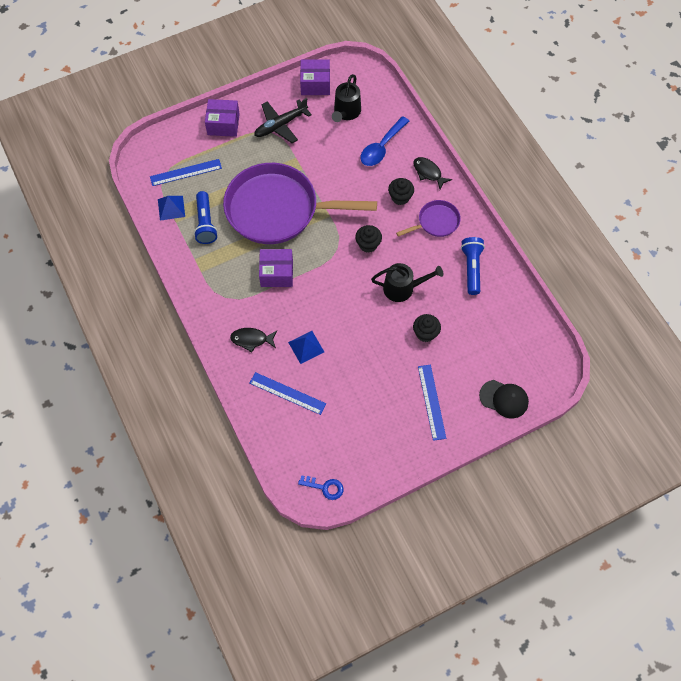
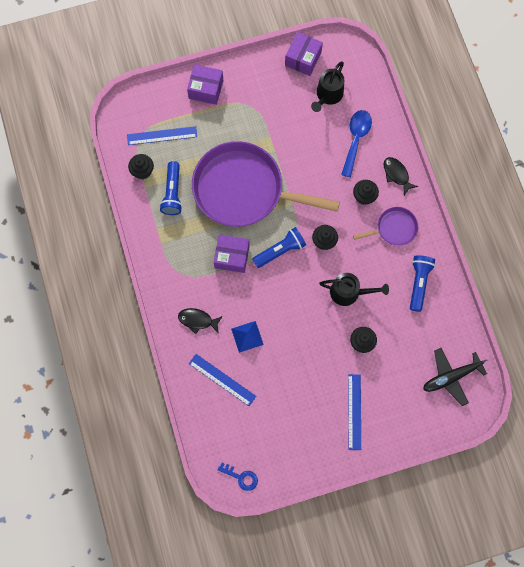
camera: 10 degrees right, 10 degrees up
(171, 208) = (142, 171): blue pyramid -> black cupcake
(281, 125) = (261, 99): black plane -> black plane (451, 377)
(315, 84) = (303, 59): purple box -> purple box turned 75 degrees counterclockwise
(325, 260) = (280, 250): none -> blue flashlight
(381, 147) = (356, 139): blue spoon -> blue spoon turned 150 degrees clockwise
(504, 399) = (422, 421): black cap -> none

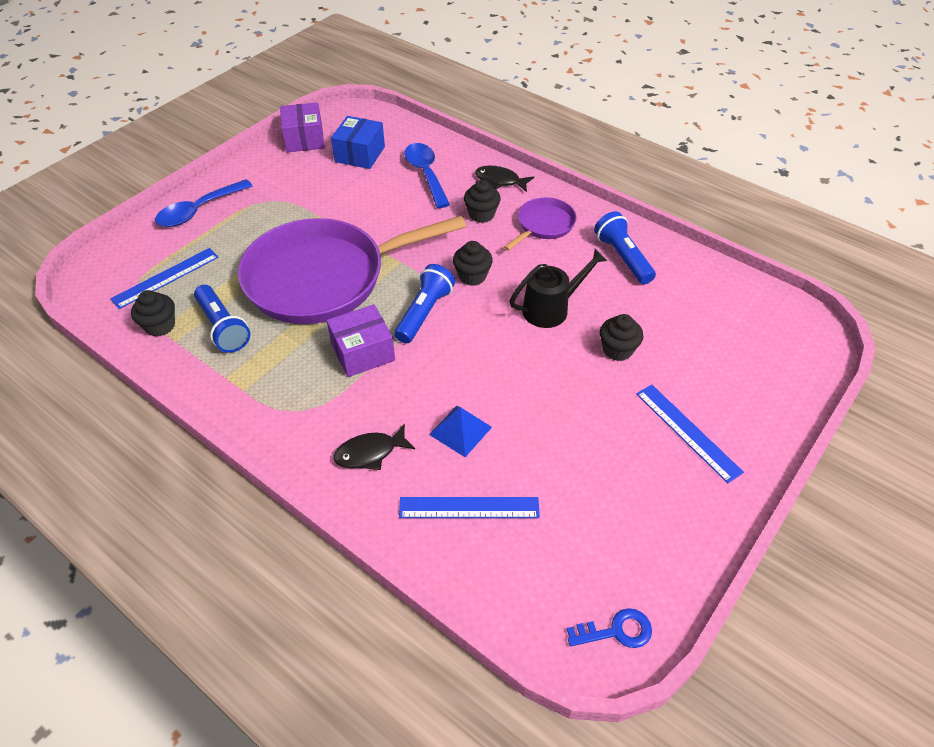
camera: 35 degrees left, 25 degrees down
(206, 89) = (199, 211): purple box -> blue spoon
(328, 95) = (360, 154): black watering can -> blue box
(451, 377) = (757, 324): black plane -> none

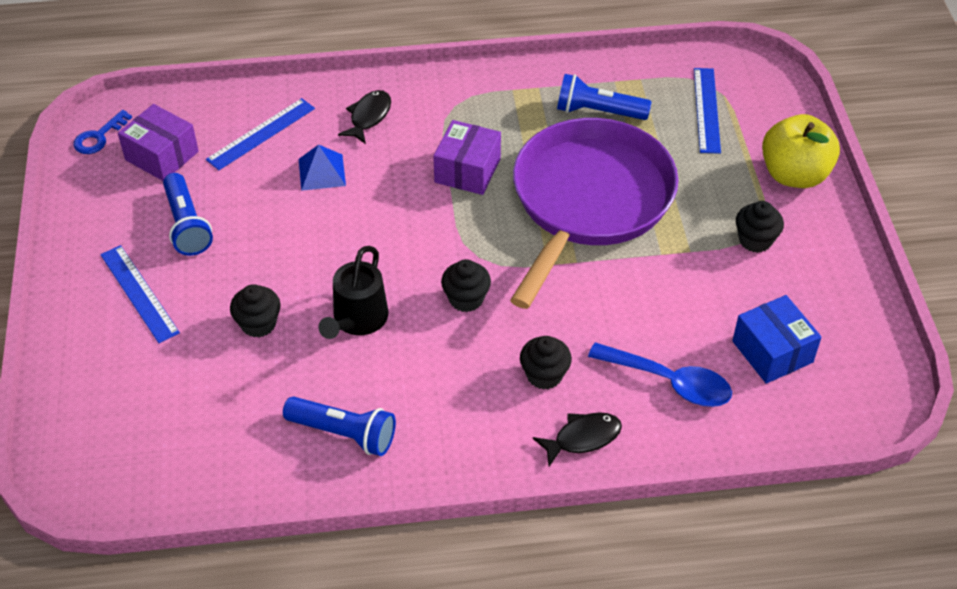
camera: 135 degrees right, 0 degrees up
(160, 326) = (643, 81): black cupcake -> black cupcake (755, 240)
(199, 211) = (794, 175): blue spoon -> yellow apple
(304, 139) = (856, 324): purple box -> purple box (162, 156)
(424, 312) = (463, 235): blue flashlight -> blue flashlight (187, 225)
(543, 225) = (467, 412): purple pan -> none
(687, 432) = (139, 293): blue ruler -> blue ruler turned 45 degrees clockwise

